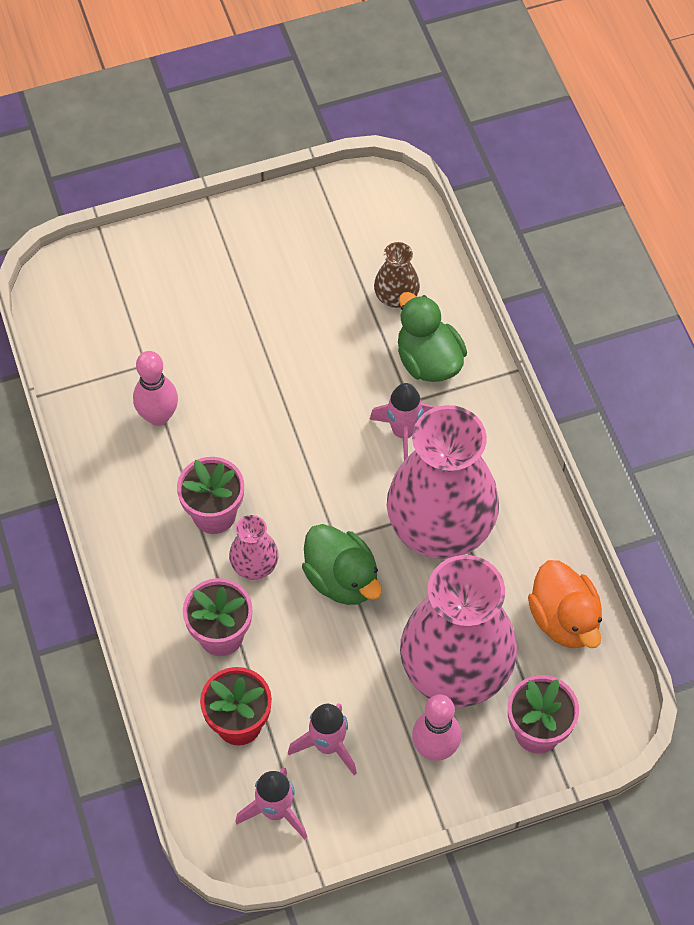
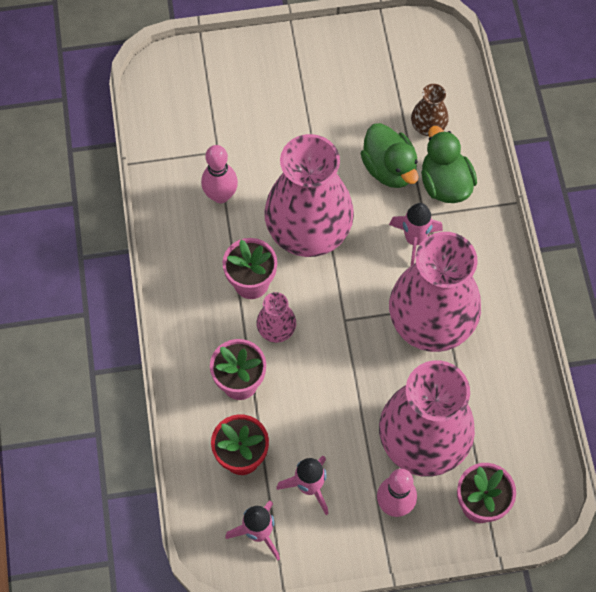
camera: 10 degrees right, 5 degrees up
(273, 440) = (308, 230): none -> pink vase
(342, 579) = (344, 352): green duck -> green duck (389, 169)
(564, 619) = (518, 415): orange duck -> none

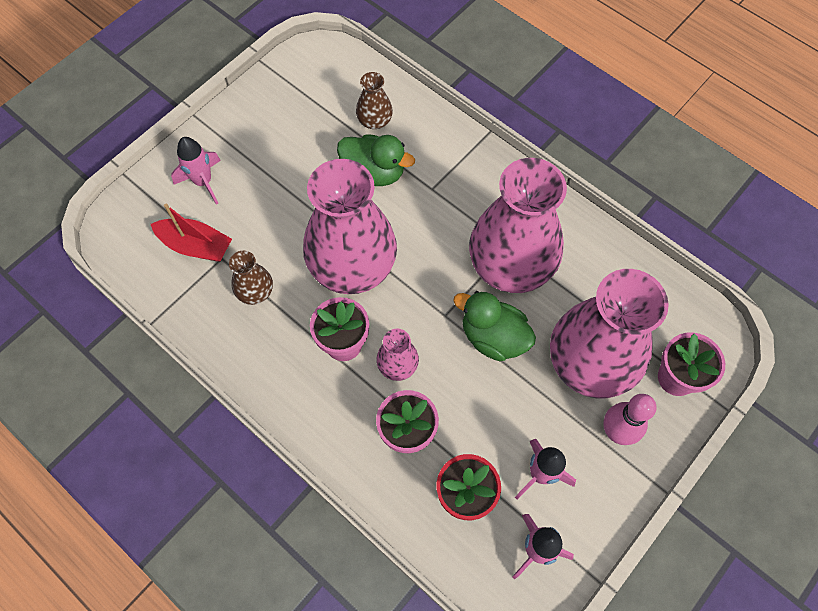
camera: 40 degrees left, 0 degrees up
(207, 129) = (196, 246): none -> red boat
(221, 195) = (255, 291): pink bowling pin -> brown vase
(414, 240) = (442, 213): pink rocket -> pink rocket (203, 182)
(445, 184) = (426, 154): green duck -> green duck (493, 337)

